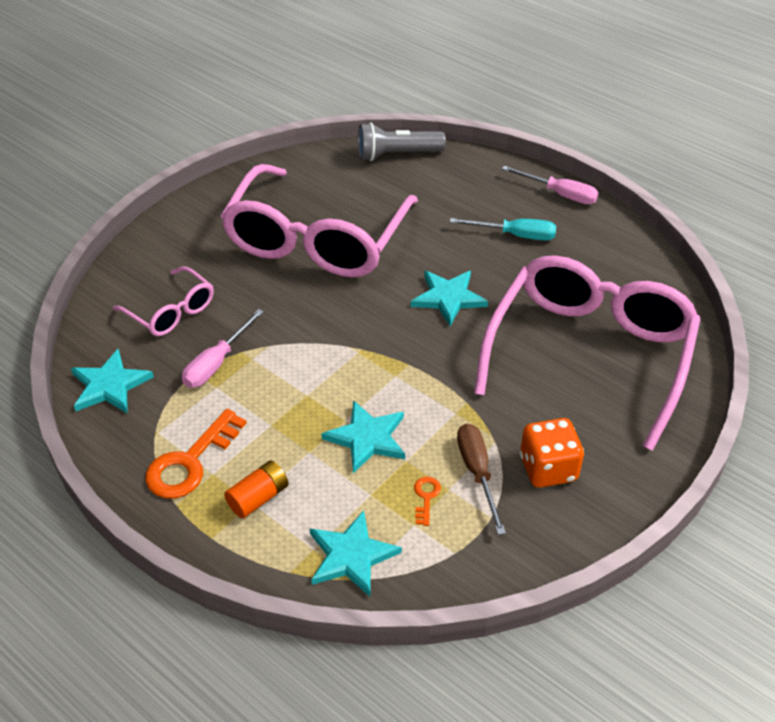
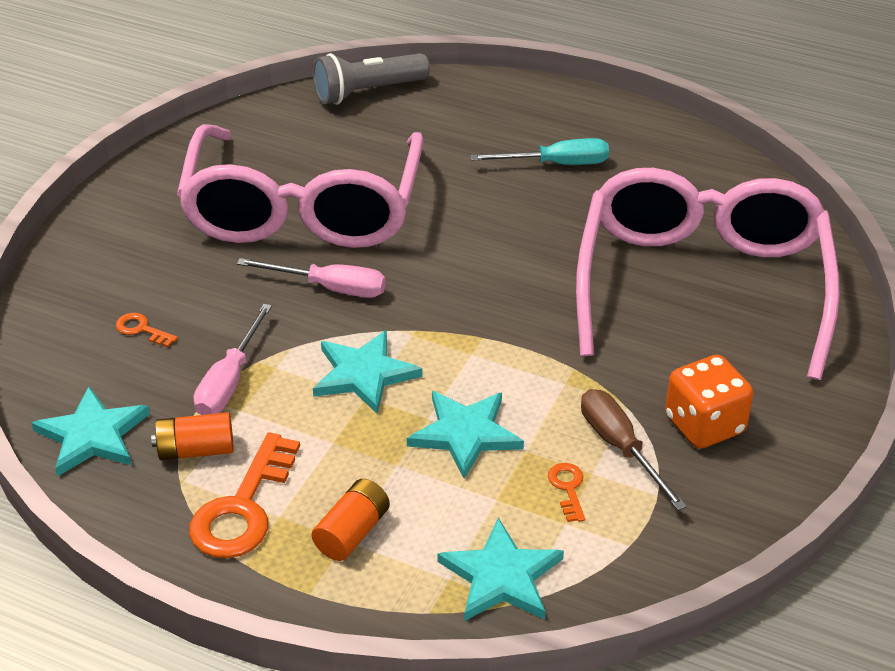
camera: 15 degrees left, 5 degrees down
(171, 312) = (142, 329): pink glasses -> orange key
(174, 411) = (196, 450): none -> orange battery
(448, 298) = (502, 251): turquoise star -> turquoise star (364, 374)
(559, 194) = (592, 108): pink screwdriver -> pink screwdriver (329, 288)

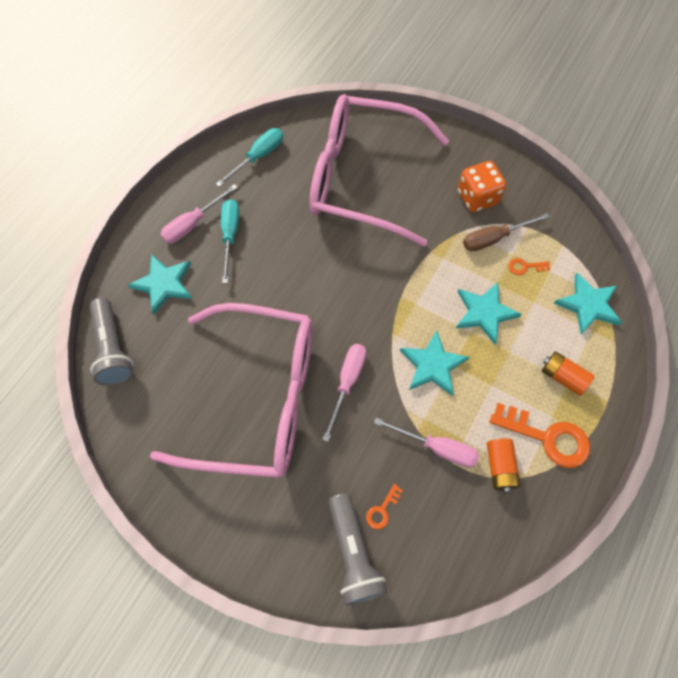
camera: 85 degrees left, 25 degrees up
(87, 306) = (353, 553): none -> grey flashlight
(92, 435) = (487, 536): turquoise star -> turquoise star (164, 284)
(569, 131) = (193, 224): none -> pink screwdriver
(707, 176) = (258, 157): none -> turquoise screwdriver

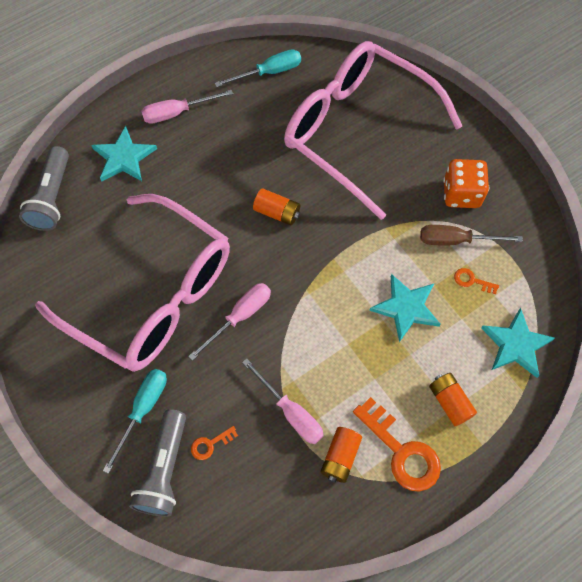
camera: 25 degrees right, 0 degrees up
(230, 236) = (205, 137): turquoise screwdriver -> turquoise screwdriver (143, 410)
(331, 277) = (277, 212): none -> orange battery
(433, 365) = (328, 335): turquoise star -> none

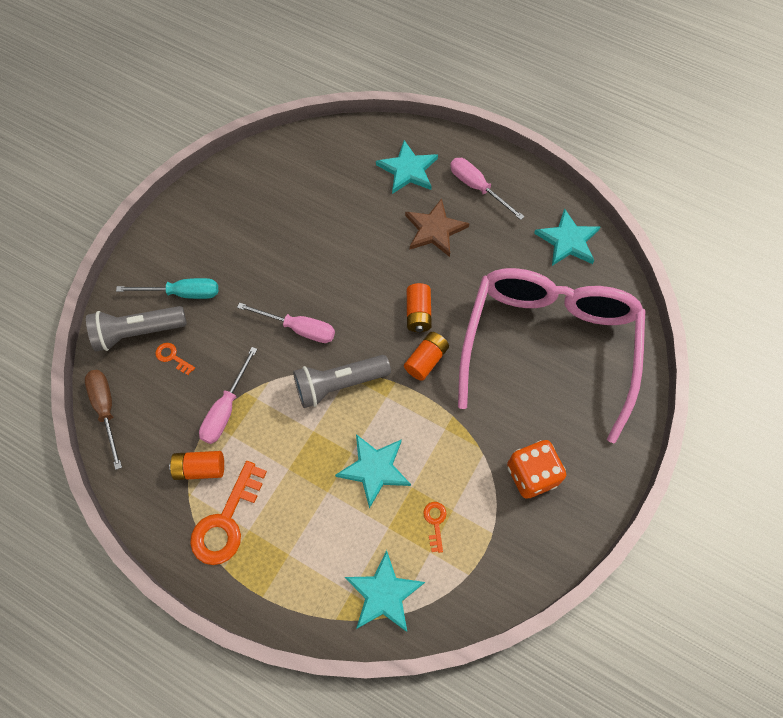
camera: 65 degrees right, 0 degrees up
(52, 197) = (341, 139): grey flashlight -> grey flashlight (339, 385)
(153, 296) = (287, 253): pink glasses -> none
(200, 164) = (434, 230): none -> brown star
(269, 72) = (568, 240): turquoise screwdriver -> turquoise star
(449, 402) = (293, 548): orange battery -> orange battery (426, 360)
(456, 240) = (474, 490): brown screwdriver -> brown screwdriver (106, 410)

